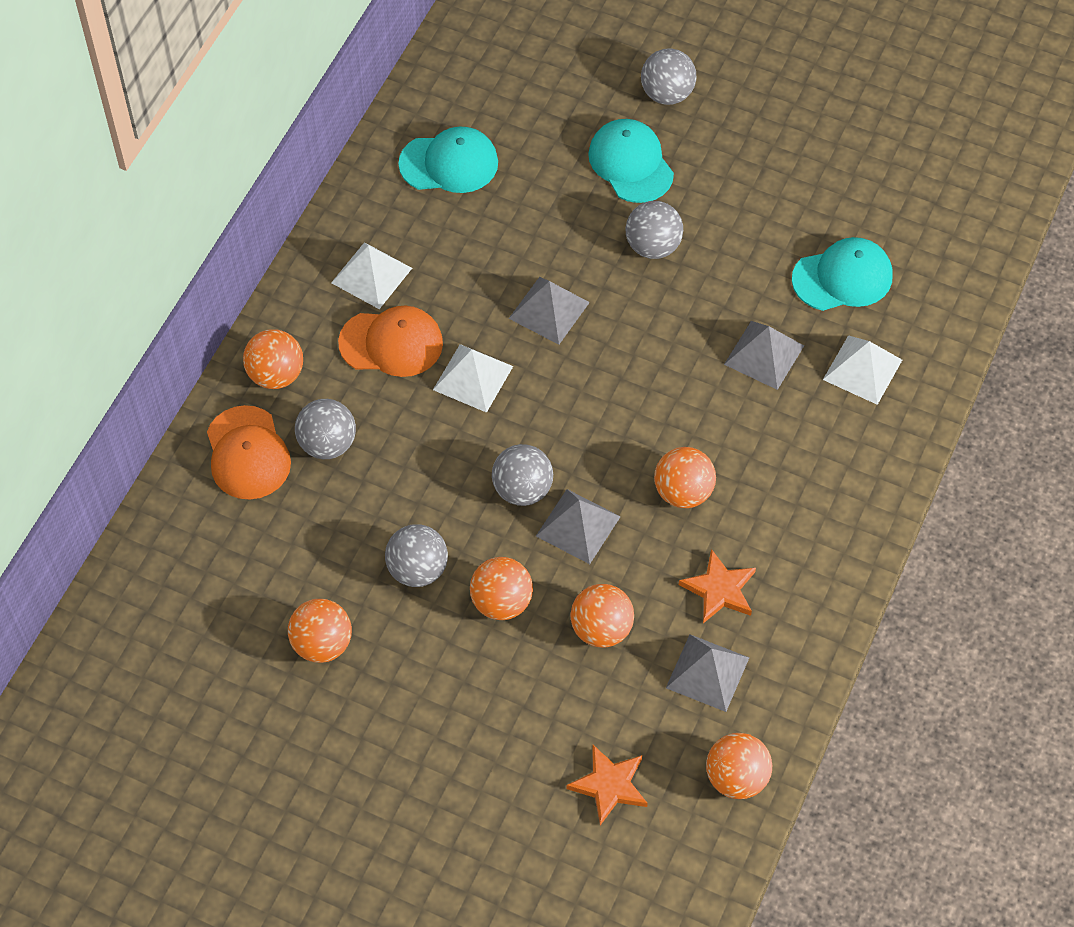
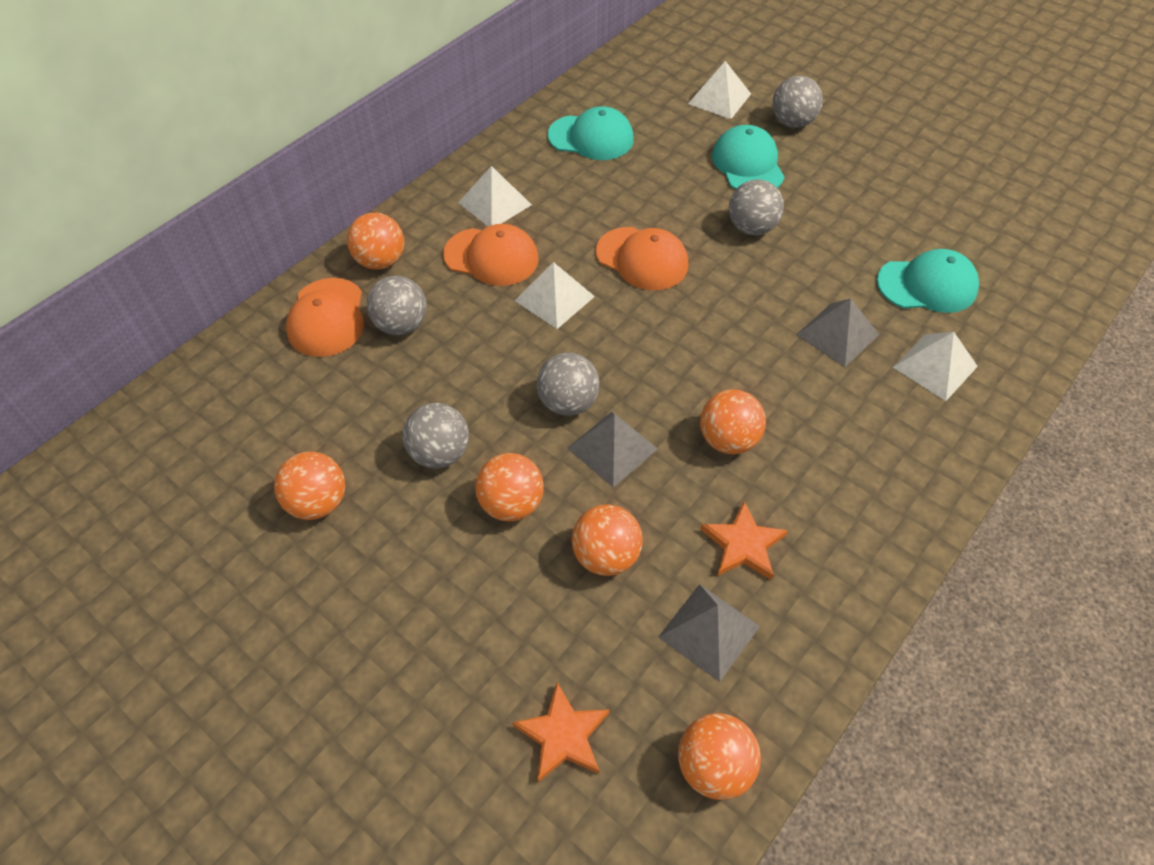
camera: 15 degrees right, 5 degrees down
(549, 310) = (642, 259): grey pyramid -> orange cap
(578, 76) = (719, 98): none -> white pyramid

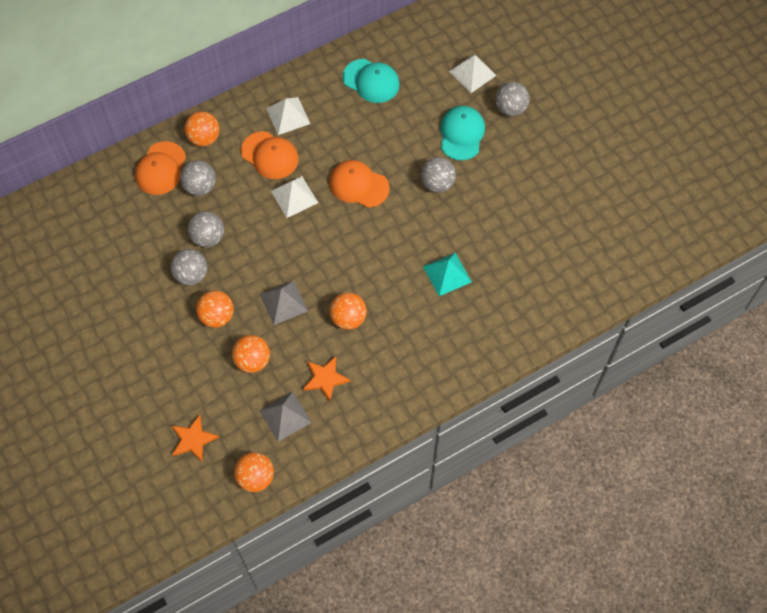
camera: 20 degrees right, 10 degrees up
(318, 502) = (120, 282): orange ball -> none
(568, 402) = (272, 267): grey ball -> grey ball (208, 237)
(642, 259) = (358, 185): orange cap -> orange cap turned 150 degrees clockwise
(837, 334) = (447, 274): grey pyramid -> turquoise pyramid
(927, 285) = (521, 259): turquoise cap -> none
(935, 366) = (491, 313): white pyramid -> none

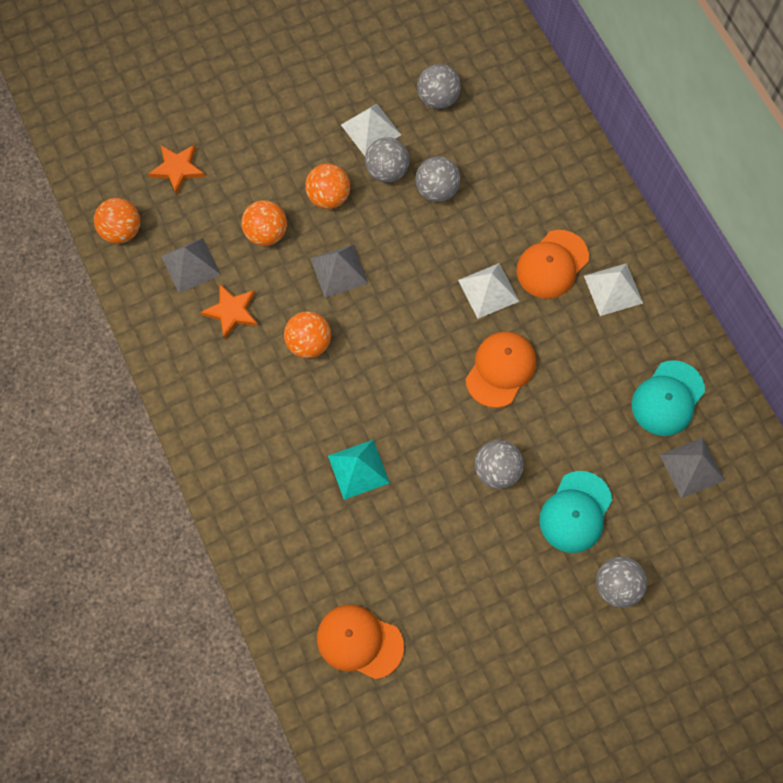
camera: 95 degrees right, 5 degrees up
(160, 168) = (539, 140): orange cap -> orange cap (359, 641)
(200, 187) = (510, 183): grey ball -> grey ball (438, 98)
(204, 138) = (582, 189): orange ball -> none
(420, 66) = (692, 467): none -> grey pyramid
(461, 134) = (575, 512): turquoise cap -> turquoise cap turned 105 degrees clockwise
(472, 73) = (680, 539): white pyramid -> white pyramid (371, 129)

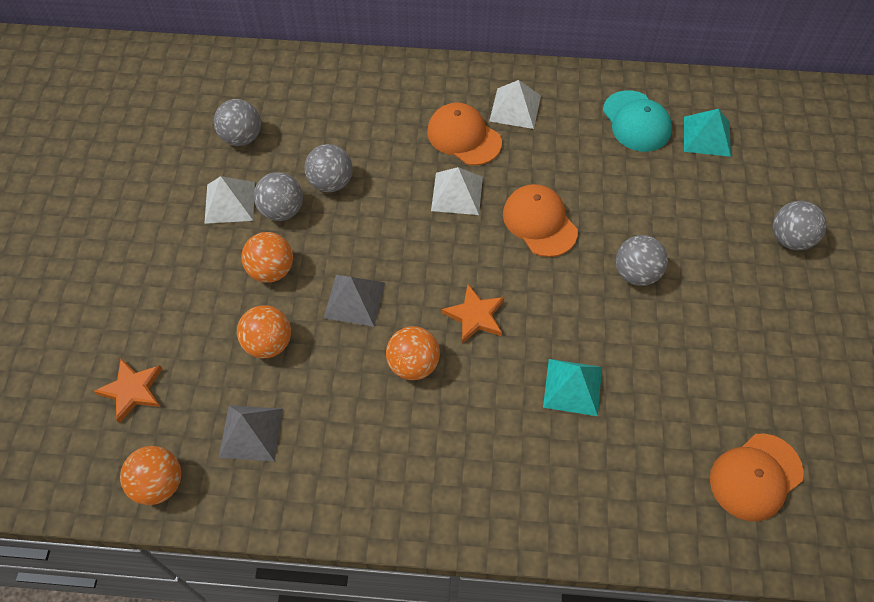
camera: 60 degrees left, 10 degrees down
(232, 312) = (331, 419): orange star -> orange star (475, 316)
(552, 264) = (464, 137): orange cap -> orange cap turned 150 degrees clockwise
(575, 512) = (706, 234): turquoise cap -> none
(692, 467) = (707, 136): grey pyramid -> turquoise pyramid

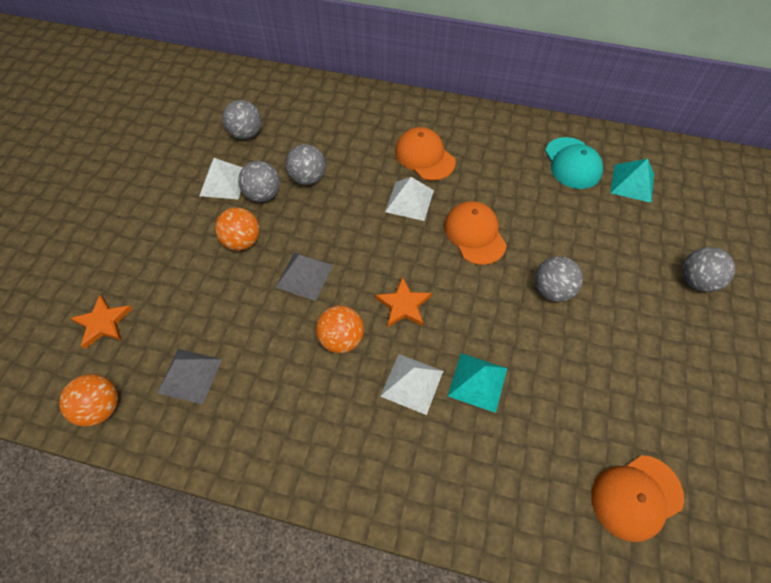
camera: 10 degrees right, 0 degrees up
(268, 343) = (224, 301): orange ball -> none
(515, 108) = (472, 139): white pyramid -> white pyramid (412, 383)

